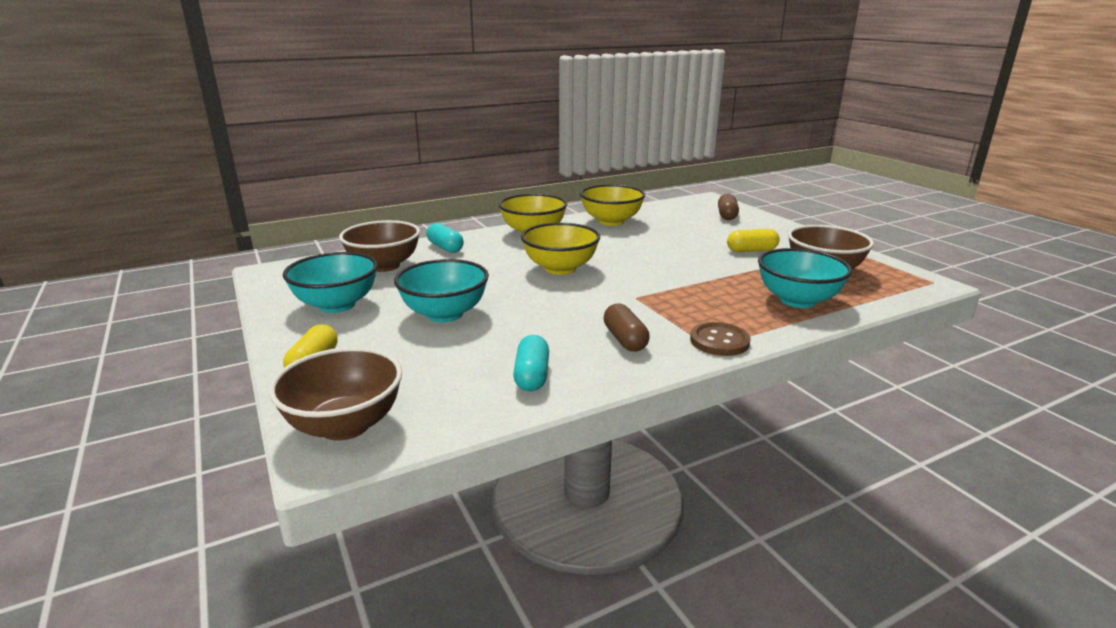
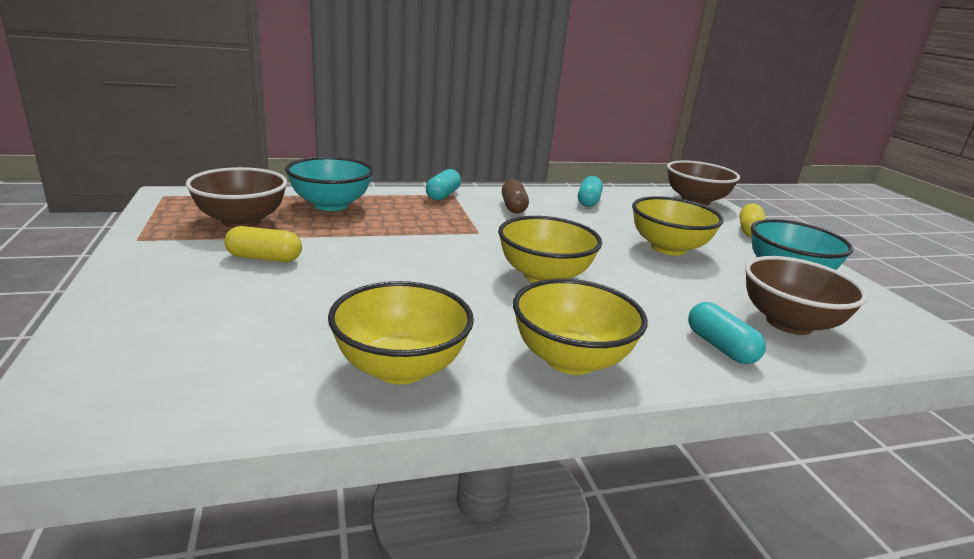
camera: 170 degrees left, 0 degrees up
(445, 314) = (668, 248): turquoise bowl -> yellow bowl
(719, 341) = (443, 195): brown button -> turquoise capsule
(727, 215) = (142, 341): brown capsule -> none

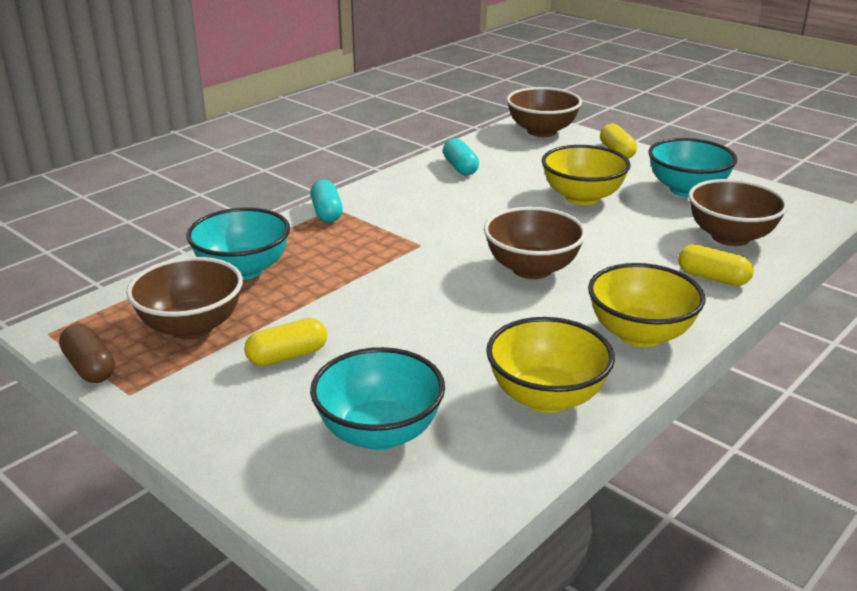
camera: 30 degrees left, 5 degrees up
(228, 330) = (379, 433): none -> turquoise bowl
(513, 207) = (408, 201): brown capsule -> brown capsule (90, 367)
(544, 276) = (532, 269): yellow bowl -> brown bowl
(720, 347) = (712, 278): turquoise capsule -> yellow capsule

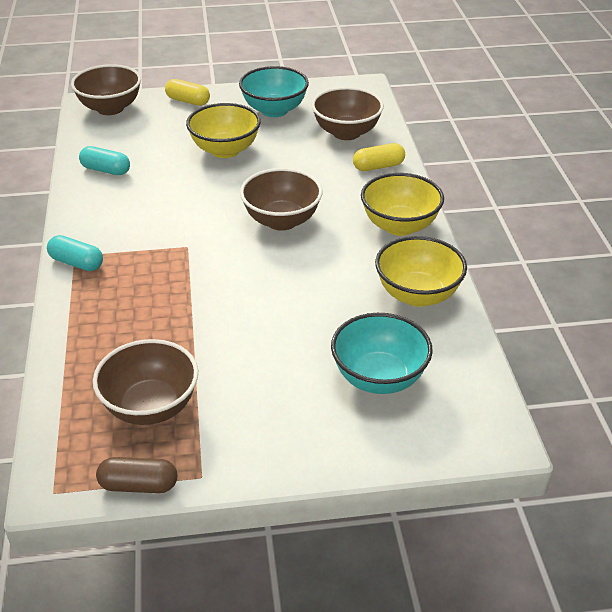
camera: 50 degrees left, 10 degrees up
(243, 270) = (103, 344): turquoise bowl -> none
(287, 356) = (249, 377): yellow capsule -> none

